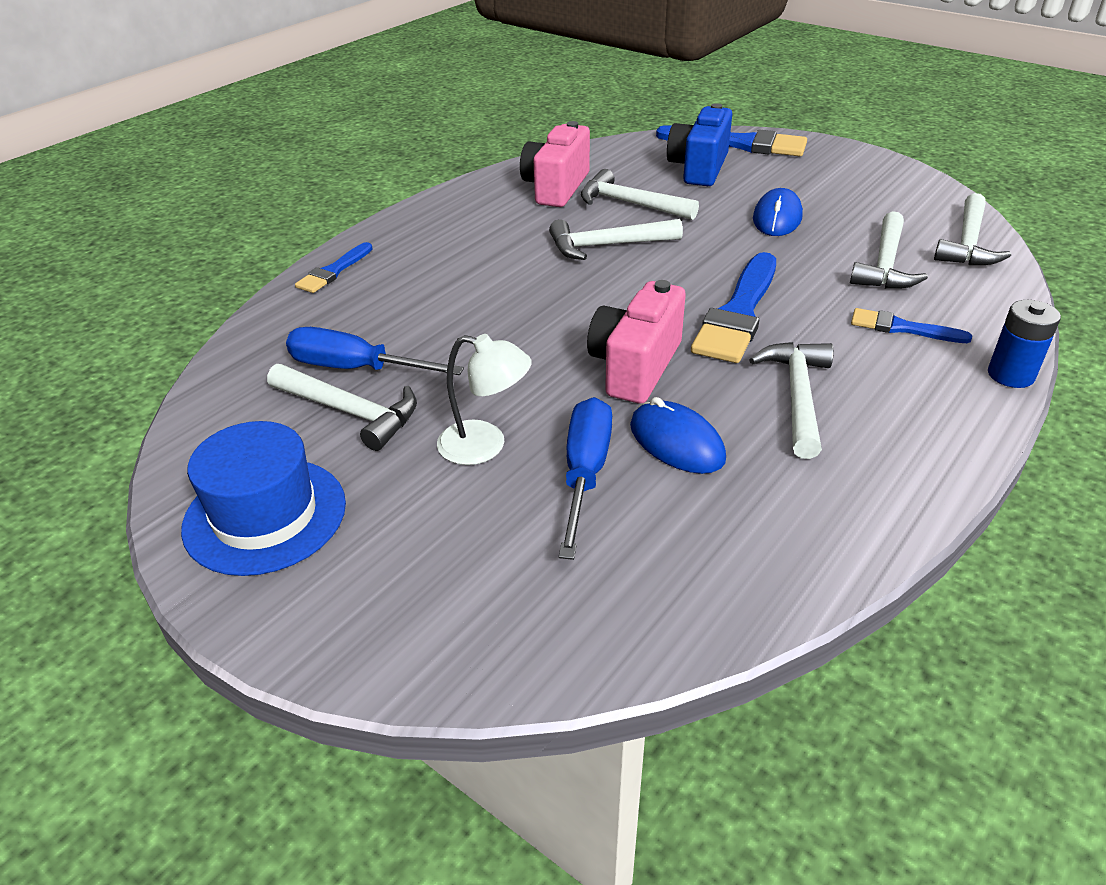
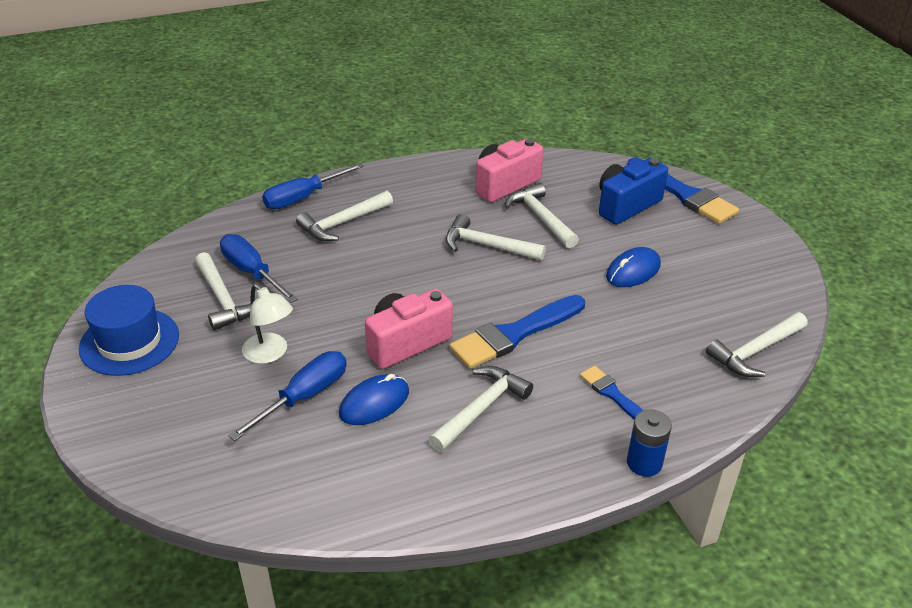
camera: 30 degrees right, 0 degrees up
(333, 271) = (303, 197): blue brush -> blue screwdriver
(676, 442) = (374, 403): blue mouse -> blue mouse turned 60 degrees clockwise
(885, 264) = (666, 341): white hammer -> white hammer (343, 223)

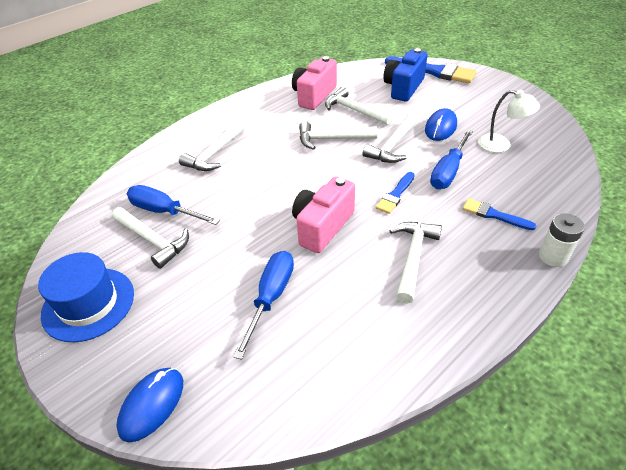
camera: 20 degrees left, 5 degrees up
(270, 354) = (220, 272): white lamp -> white lamp (501, 145)
(303, 197) = (171, 144): blue screwdriver -> blue screwdriver (448, 171)
(374, 403) = (330, 282): blue mouse -> blue mouse (152, 405)
(514, 334) = (395, 195): blue brush -> blue brush, size x0.54
(644, 463) = (553, 257): blue battery -> white battery
(755, 351) = (556, 155): white hammer -> white hammer (392, 146)

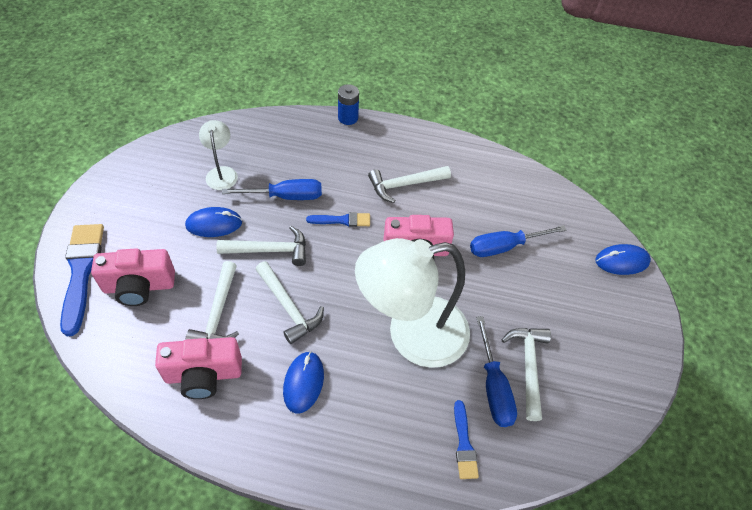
camera: 130 degrees left, 10 degrees up
(88, 304) = (613, 360): blue hat -> none
(214, 153) = (384, 408): white hammer -> none
(249, 188) = (411, 335): none -> white lamp
(268, 128) = (303, 383): none -> blue mouse
(403, 88) = (139, 286): blue camera -> pink camera
(494, 215) = (325, 155): blue brush -> blue brush (464, 444)
(553, 257) = (348, 118): white battery -> blue battery

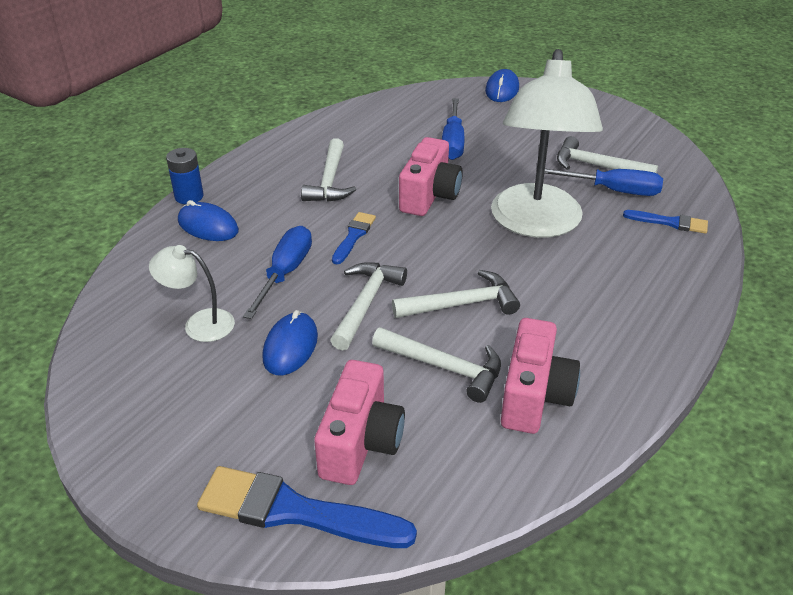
camera: 65 degrees left, 15 degrees down
(303, 383) = (571, 313): blue mouse -> blue mouse (208, 226)

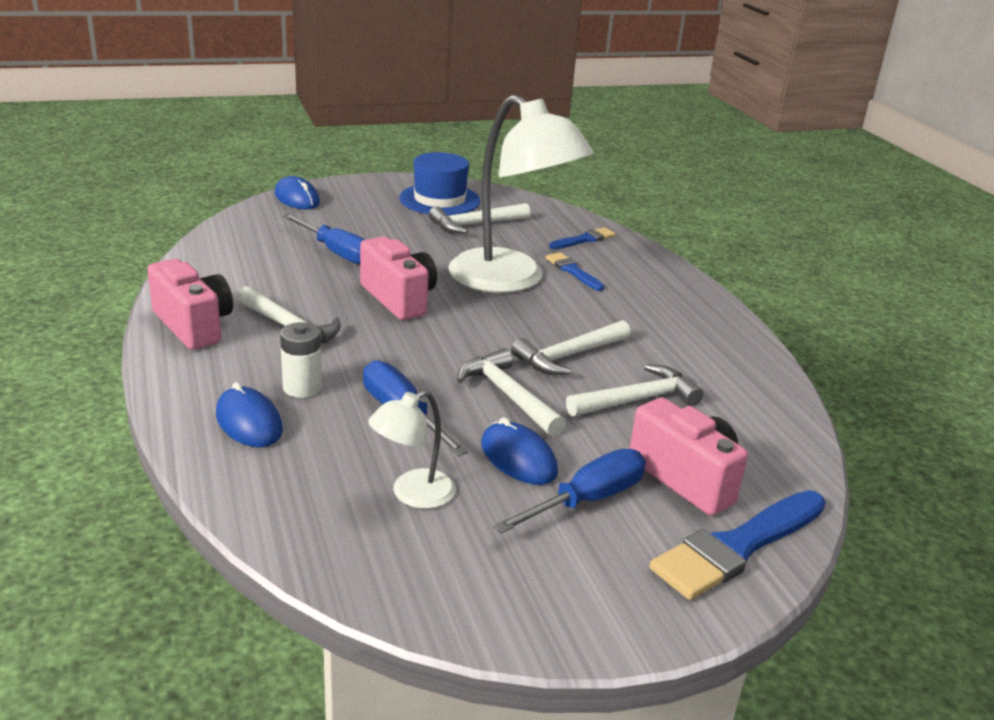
camera: 55 degrees left, 10 degrees down
(189, 196) = (170, 411): blue battery -> none
(208, 226) = (249, 422): blue mouse -> blue mouse turned 75 degrees clockwise
(268, 222) = (302, 387): none -> white battery
(353, 236) = (400, 357): blue brush -> blue brush (572, 271)
(461, 304) = (569, 356): white hammer -> white hammer turned 150 degrees counterclockwise
(534, 396) = (713, 381): pink camera -> pink camera (193, 325)
(608, 133) = (439, 200): none -> blue hat
(613, 190) = (515, 235): blue screwdriver -> blue screwdriver (587, 500)

